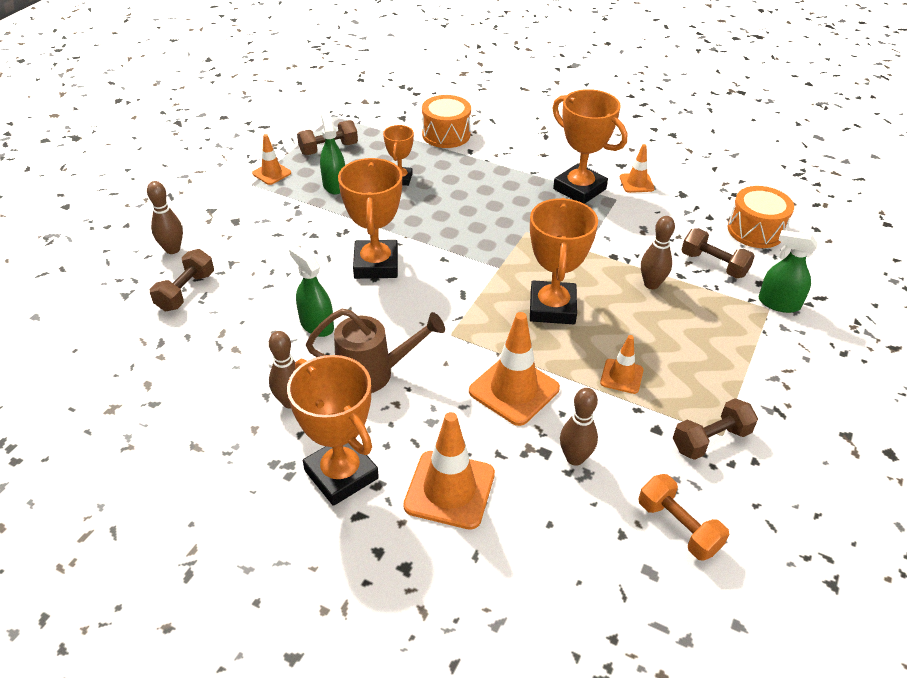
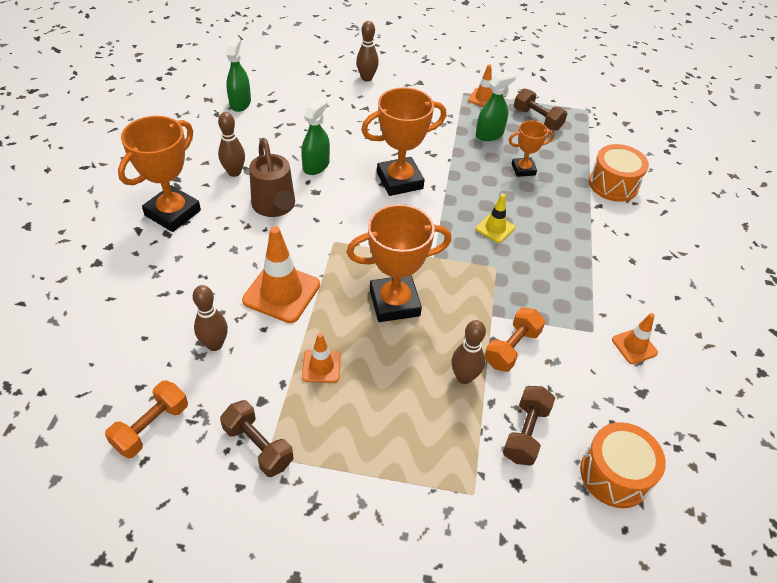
camera: 70 degrees right, 5 degrees up
(186, 291) = (325, 96): brown dumbbell -> none
(449, 490) = (168, 272): orange traffic cone -> none
(475, 218) = (495, 228): none -> yellow traffic cone
(579, 189) = (590, 298): orange trophy -> none
(625, 248) = (512, 348): none -> orange dumbbell
(779, 303) = (487, 504): green spray bottle -> green spray bottle (240, 103)

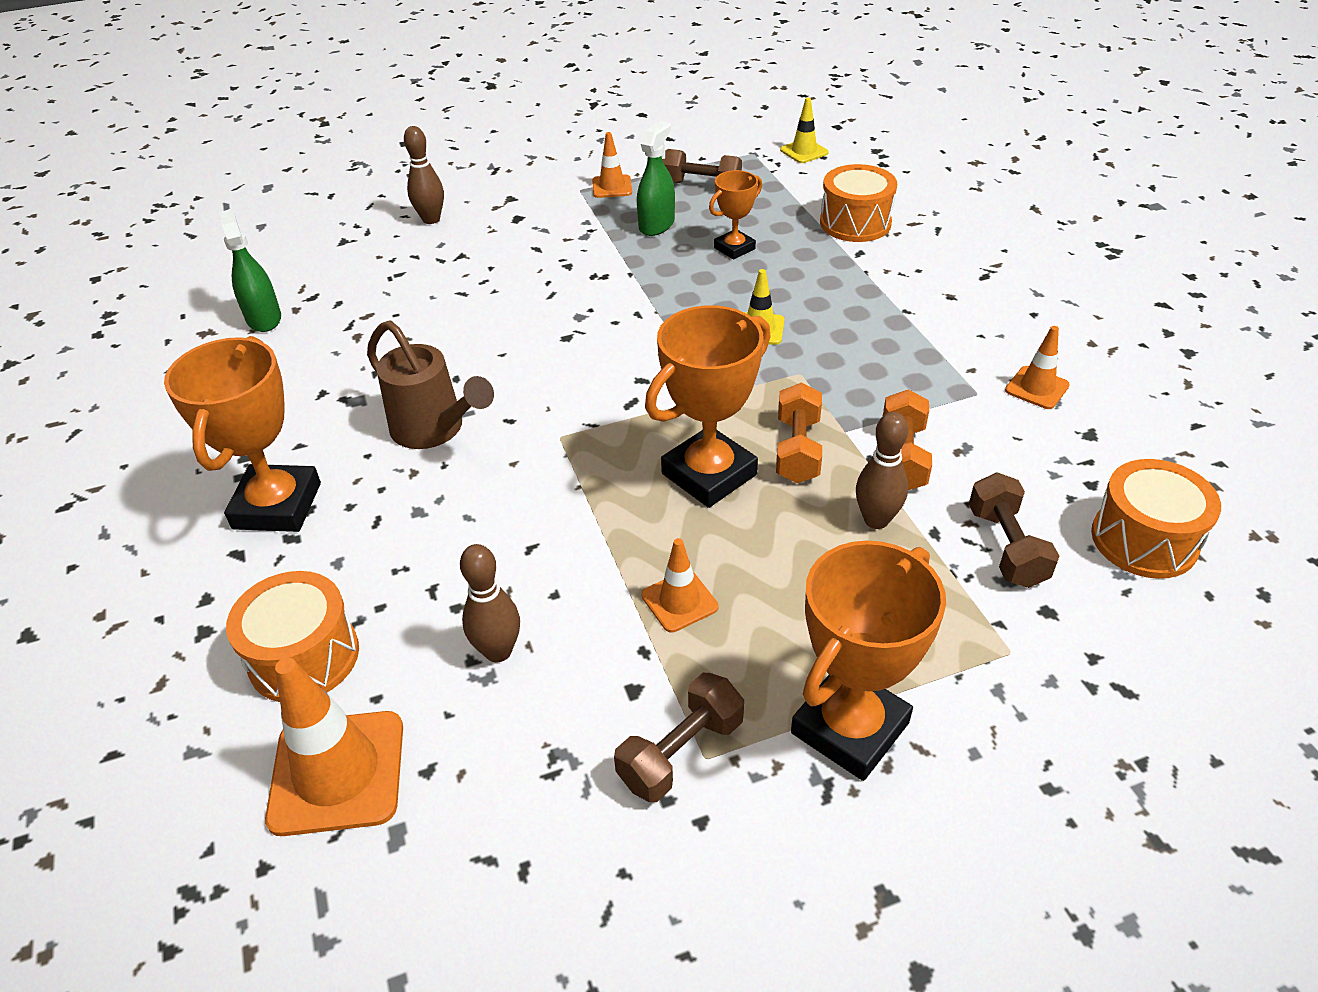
camera: 25 degrees left, 5 degrees down
(129, 299) = (304, 656): none -> orange drum
(151, 427) = (496, 816): orange dumbbell -> orange dumbbell (797, 450)
(234, 172) = (332, 411): brown bowling pin -> none
(258, 446) = (681, 752): brown dumbbell -> brown dumbbell turned 60 degrees counterclockwise
(281, 292) = (540, 535): orange traffic cone -> orange traffic cone (337, 772)
(316, 166) = (451, 353): green spray bottle -> none
(400, 181) = (586, 325): orange trophy -> orange trophy (850, 728)
(622, 121) = (804, 151): none -> yellow traffic cone

